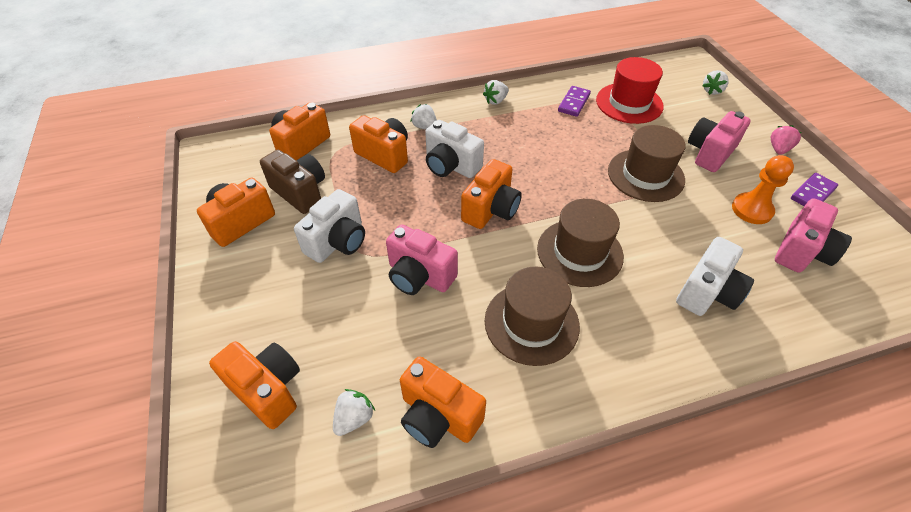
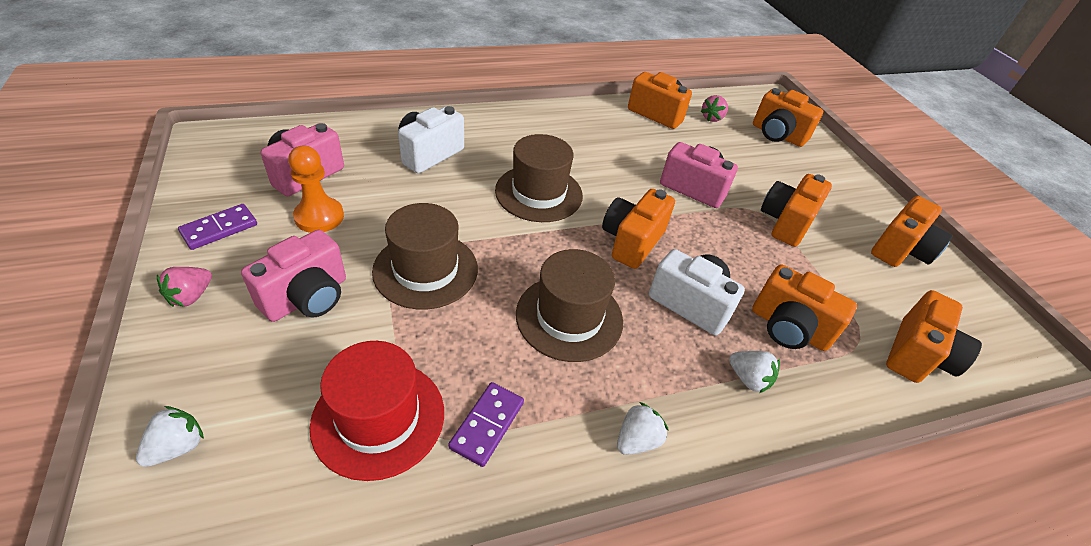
camera: 175 degrees right, 5 degrees down
(300, 192) = (863, 280): brown camera -> none
(338, 242) = (786, 223): white camera -> orange camera
(354, 418) = (712, 118): white strawberry -> pink strawberry
(531, 323) = (592, 149): brown hat -> brown hat (569, 317)

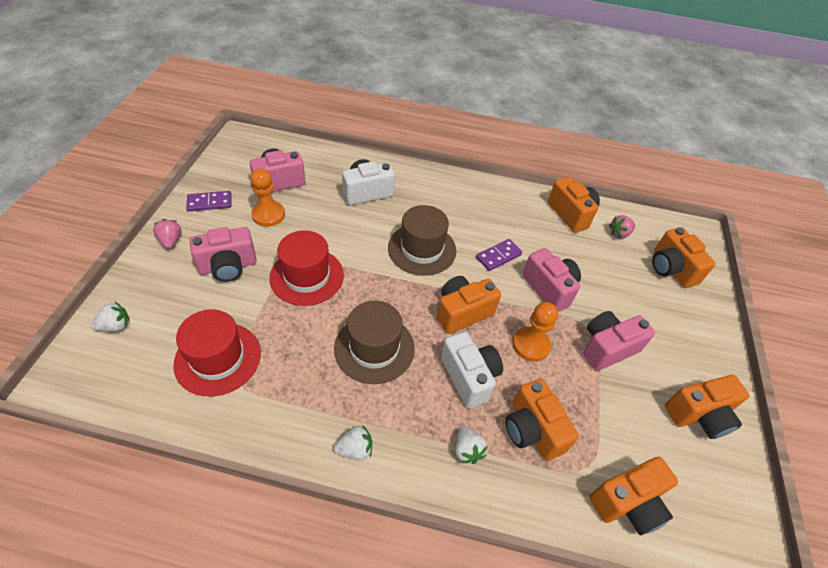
camera: 30 degrees right, 5 degrees up
(191, 296) = (171, 241): pink strawberry -> pink strawberry turned 105 degrees clockwise
(425, 270) = (307, 276): brown hat -> red hat
(487, 425) = (273, 392): purple domino -> purple domino (498, 256)
(720, 247) = (531, 345): none -> orange pawn
(786, 223) = (607, 348): orange camera -> pink camera

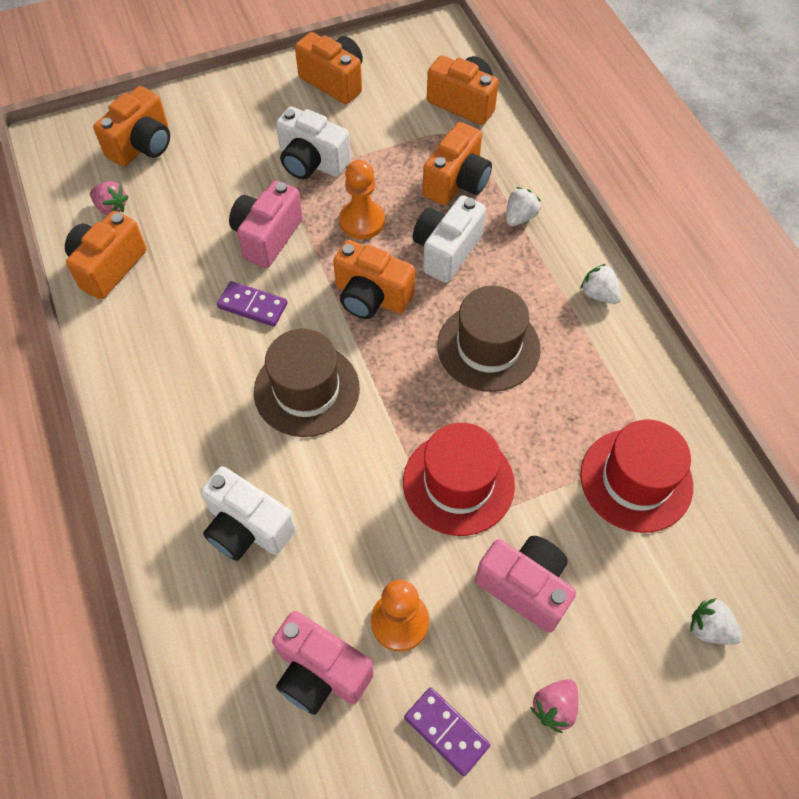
camera: 120 degrees left, 10 degrees up
(607, 348) = (312, 162): pink camera -> white camera

